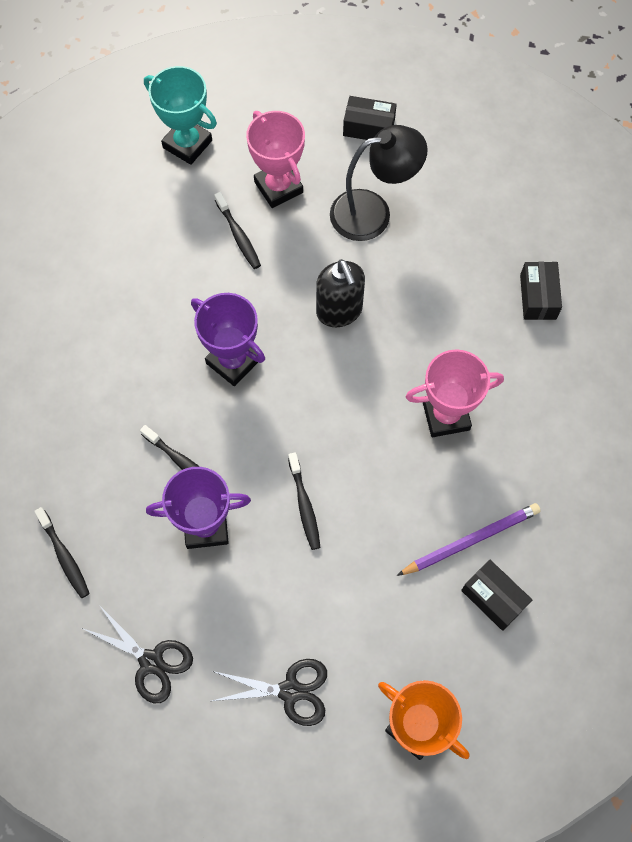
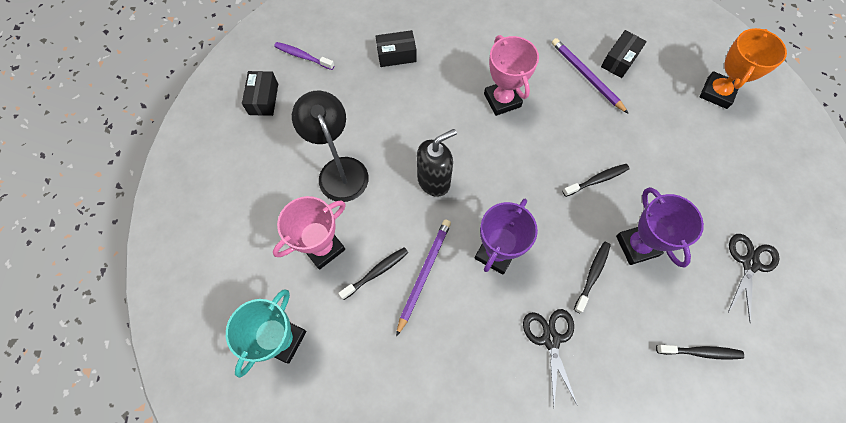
camera: 100 degrees left, 0 degrees up
(64, 556) = (700, 352): black toothbrush -> black toothbrush turned 45 degrees clockwise
(225, 282) = (424, 274): none -> purple pencil
(290, 691) = (728, 167): black scissors -> black scissors (551, 339)
(369, 127) = (255, 185): black box -> black box (263, 99)
(548, 187) = (302, 56): none -> purple toothbrush

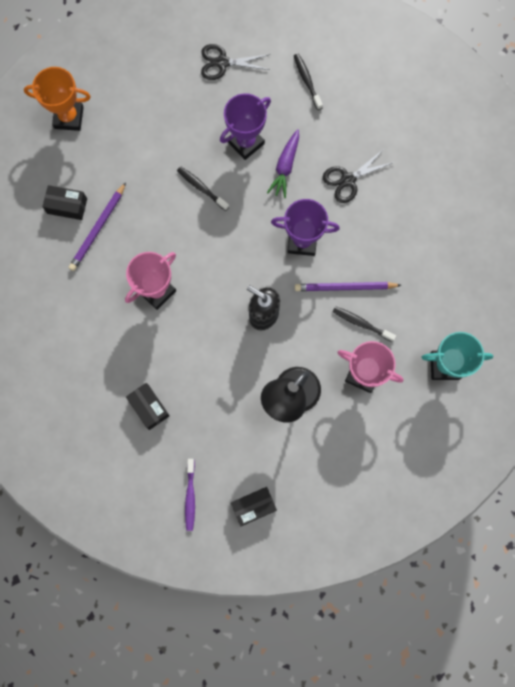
camera: 115 degrees left, 10 degrees up
(592, 275) = (285, 167): black toothbrush -> purple carrot

